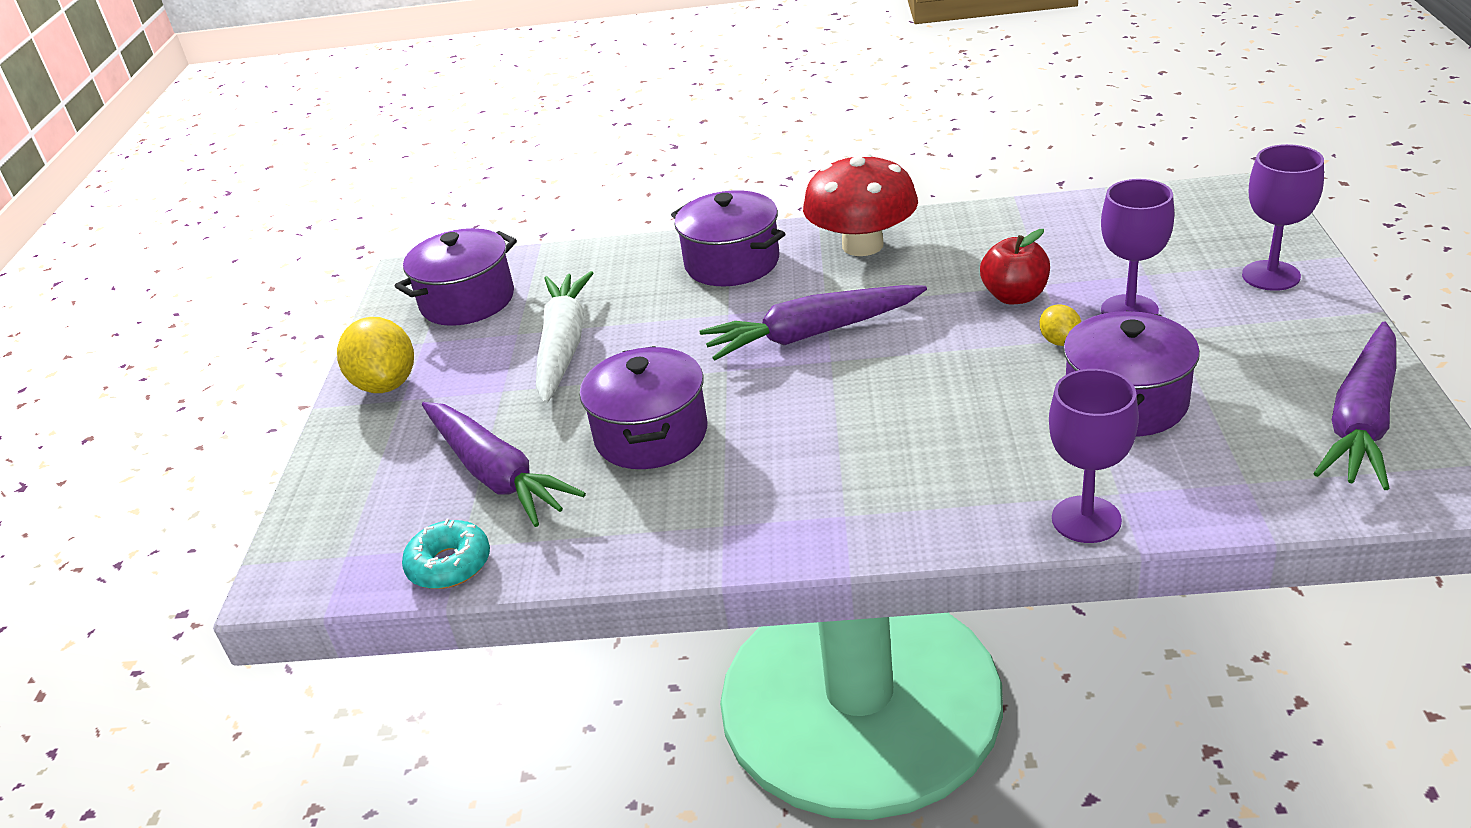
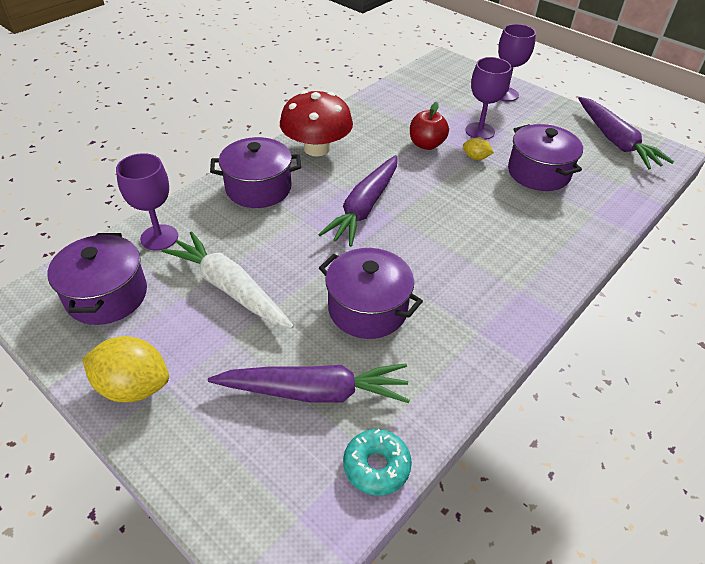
camera: 55 degrees left, 10 degrees up
(1086, 519) = (602, 232): purple goblet -> purple goblet (159, 237)

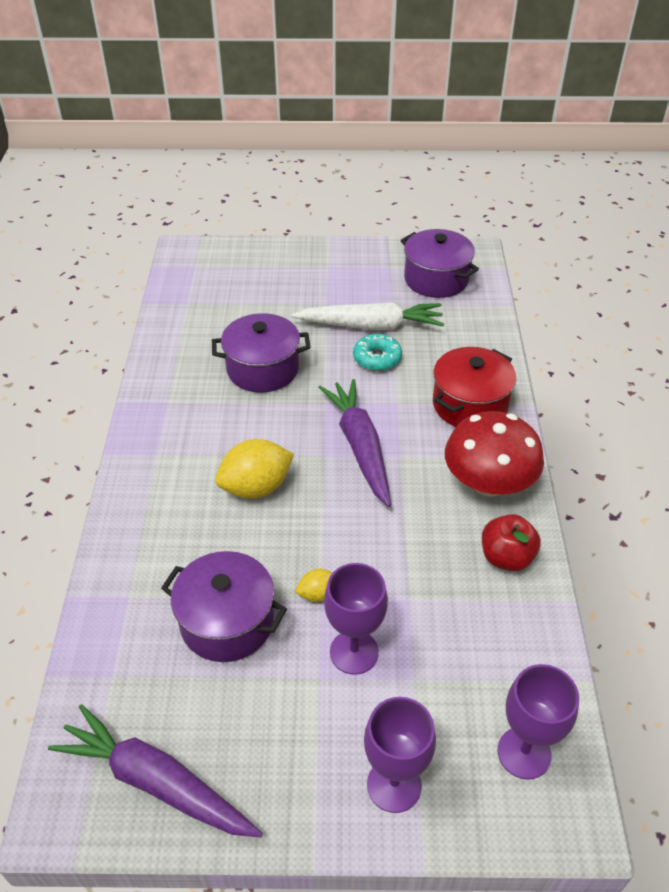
camera: 140 degrees right, 0 degrees up
(133, 387) = (346, 258): yellow lemon -> yellow lemon (256, 487)
(159, 237) = (470, 324): purple goblet -> purple goblet (524, 753)
(258, 188) = (469, 405): purple pot -> red pot
(315, 392) = (243, 309): purple carrot -> none
(376, 466) = (173, 301): turquoise donut -> turquoise donut (377, 358)
(426, 144) = (391, 574): red apple -> red apple (506, 557)

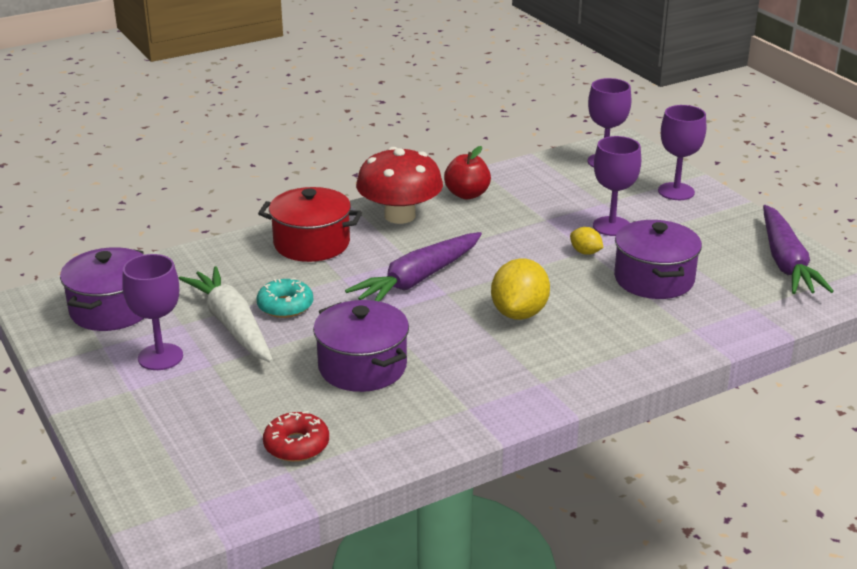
camera: 120 degrees left, 15 degrees down
(207, 313) = (296, 445): none -> red donut
(256, 487) = (519, 313): yellow lemon -> yellow lemon turned 75 degrees clockwise
(356, 286) = (160, 357): none -> purple goblet

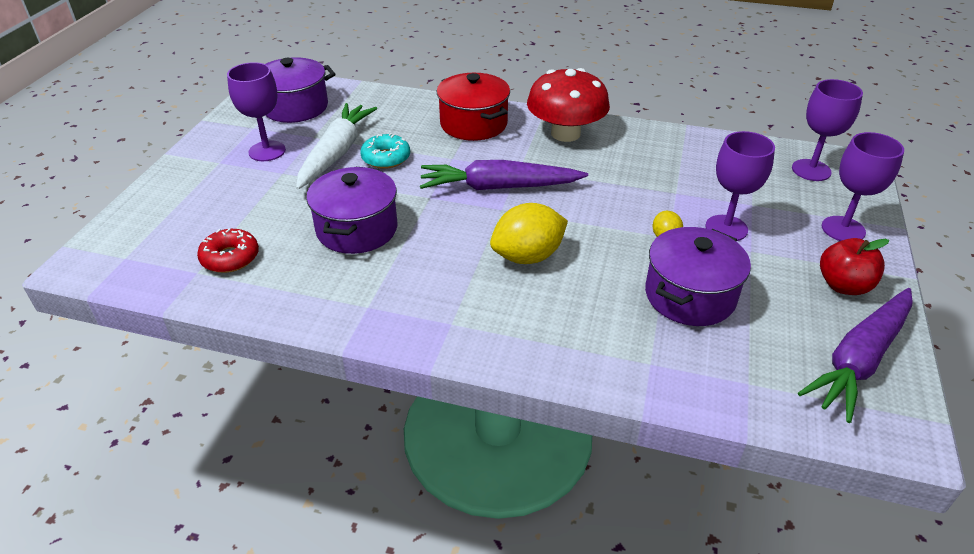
camera: 45 degrees right, 10 degrees up
(467, 194) = (643, 142): red apple -> red apple (843, 285)

